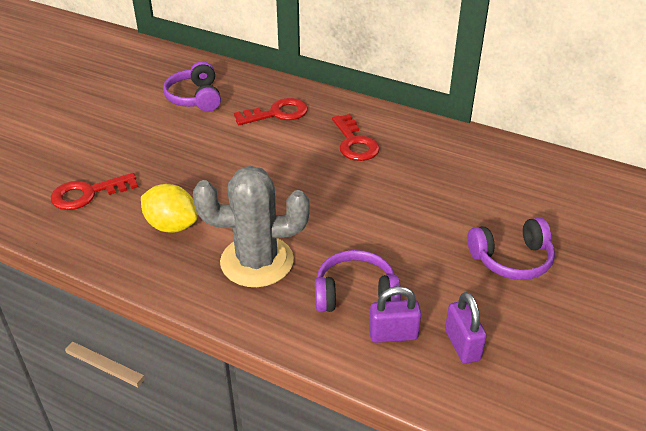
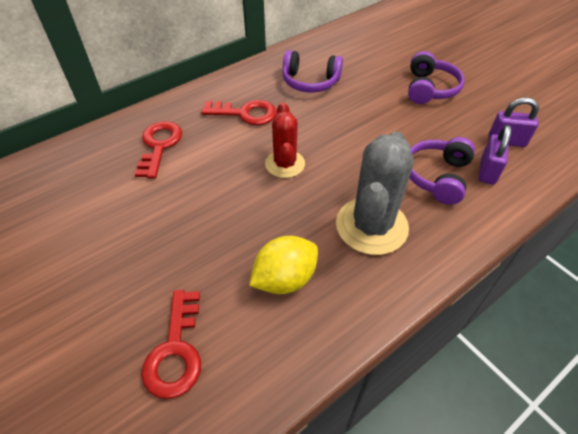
camera: 65 degrees left, 10 degrees up
(195, 98) = (71, 198): purple headphones -> purple headphones (310, 82)
(302, 187) = (285, 164): none -> red cactus

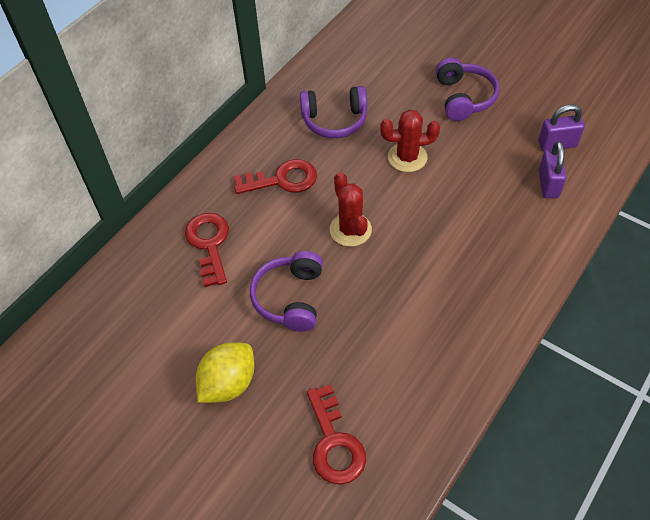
camera: 15 degrees left, 5 degrees up
(285, 279) = (401, 349): yellow lemon -> yellow lemon (228, 383)
(361, 121) = (407, 157): none -> red cactus
(371, 226) = (459, 274): grey cactus -> none
(437, 176) = (503, 203): purple headphones -> purple headphones (290, 298)

